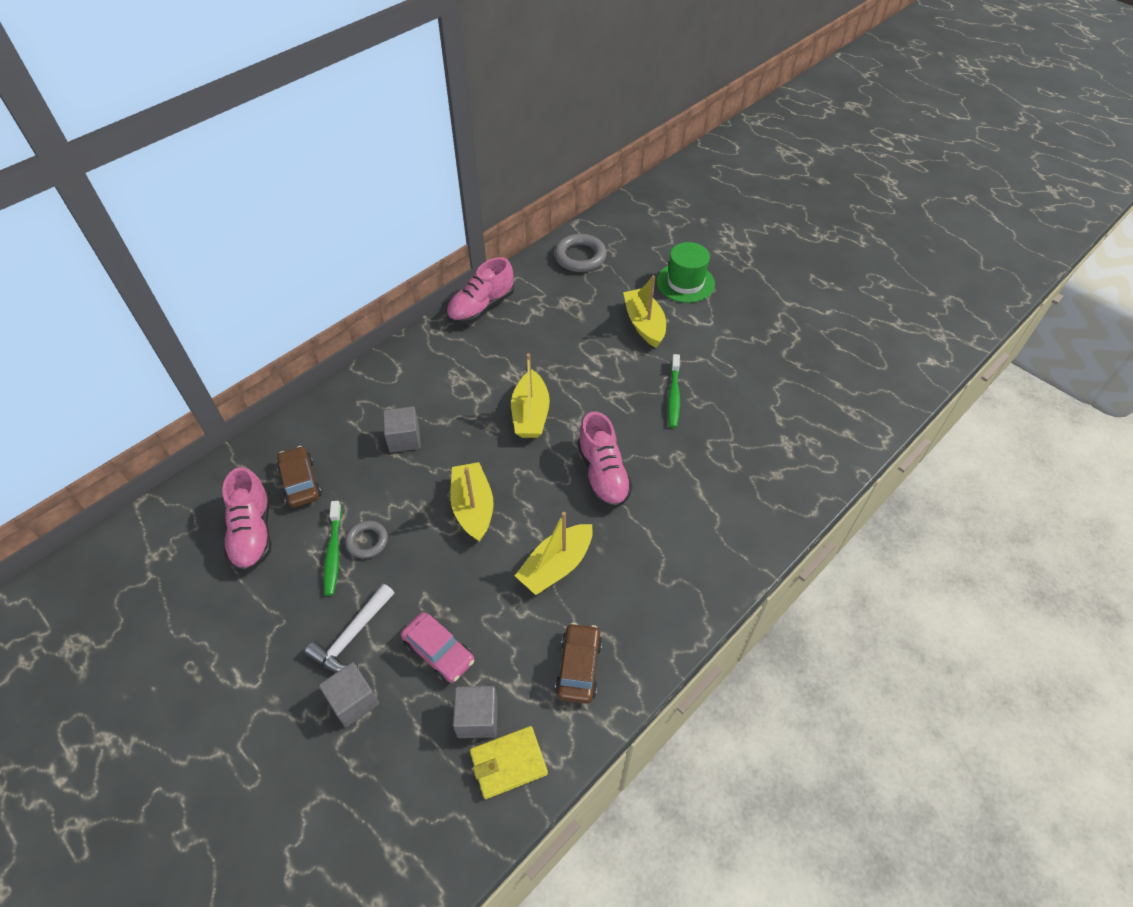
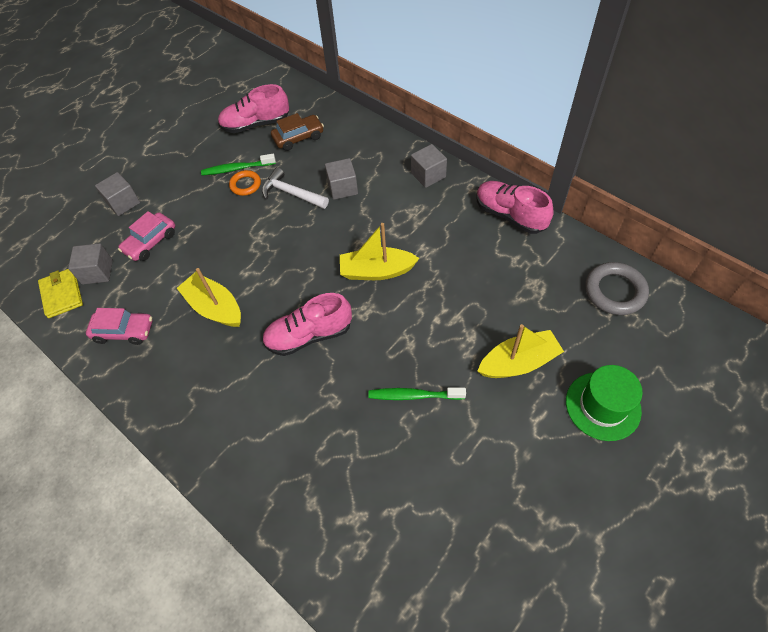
camera: 90 degrees right, 5 degrees up
(352, 635) = (170, 192): white hammer -> white hammer (292, 193)
(367, 541) = (245, 185): grey ring -> orange ring
(408, 362) = (428, 175): none -> grey cube
(473, 507) = (274, 243): yellow boat -> none
(579, 667) = (124, 331): brown car -> pink car

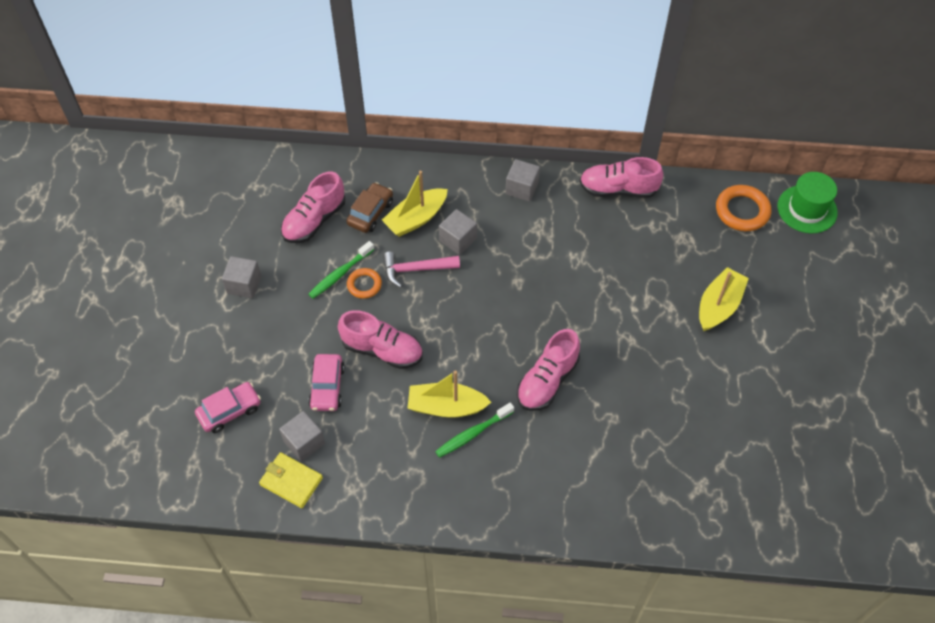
camera: 40 degrees left, 0 degrees up
(123, 203) = (259, 367): grey cube -> grey cube (244, 285)
(124, 331) = (386, 475): pink car -> pink car (230, 411)
(212, 238) = (382, 350): none -> pink shoe
(292, 193) = (416, 269): white hammer -> pink hammer
(376, 271) = (553, 297): yellow boat -> yellow boat (416, 218)
(413, 395) = (666, 376): green toothbrush -> green toothbrush (472, 433)
(603, 406) = (797, 303): green hat -> green hat (807, 209)
(615, 291) = (742, 211): grey ring -> orange ring

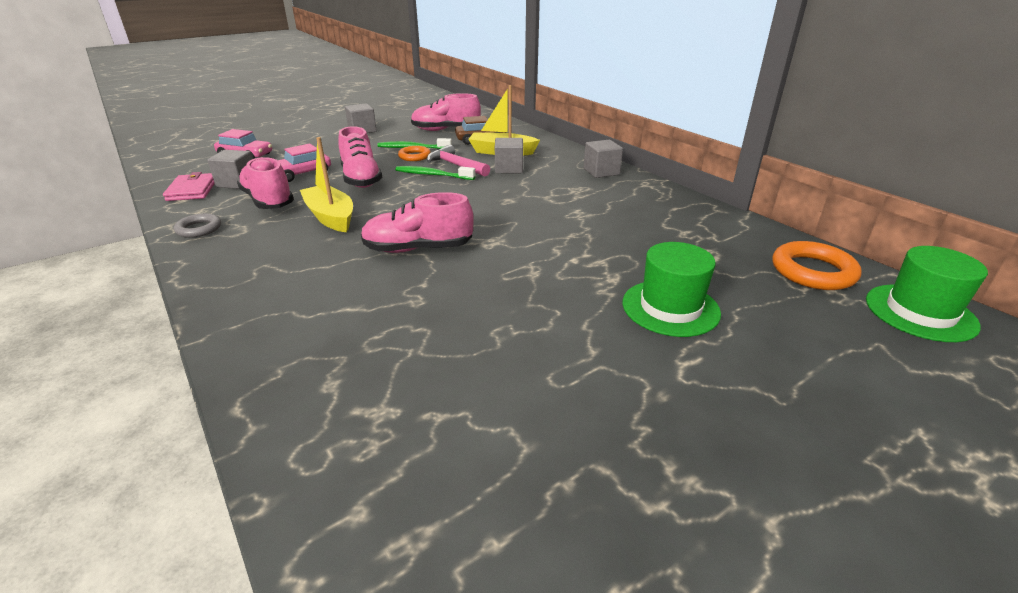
camera: 50 degrees right, 25 degrees down
(291, 481) = (192, 190): yellow wallet -> pink wallet
(390, 500) = (199, 229): none -> grey ring
(472, 433) = (311, 237): green toothbrush -> green toothbrush (432, 175)
(618, 189) = (685, 204): pink shoe -> pink shoe (268, 201)
(719, 306) = (670, 308): yellow boat -> green hat

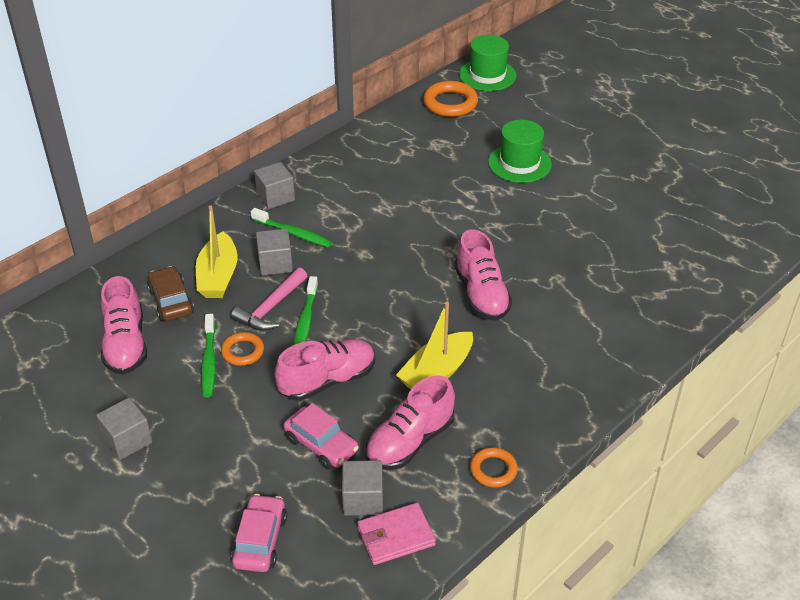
camera: 100 degrees left, 10 degrees up
(199, 229) = (493, 470): grey ring -> orange ring
(547, 176) = (293, 233): none -> green toothbrush

